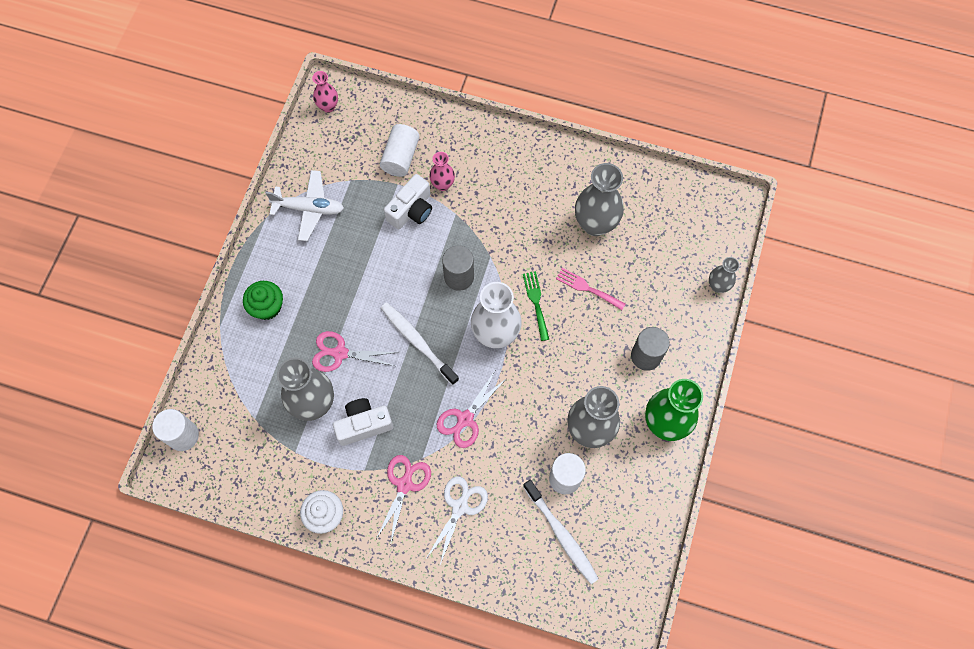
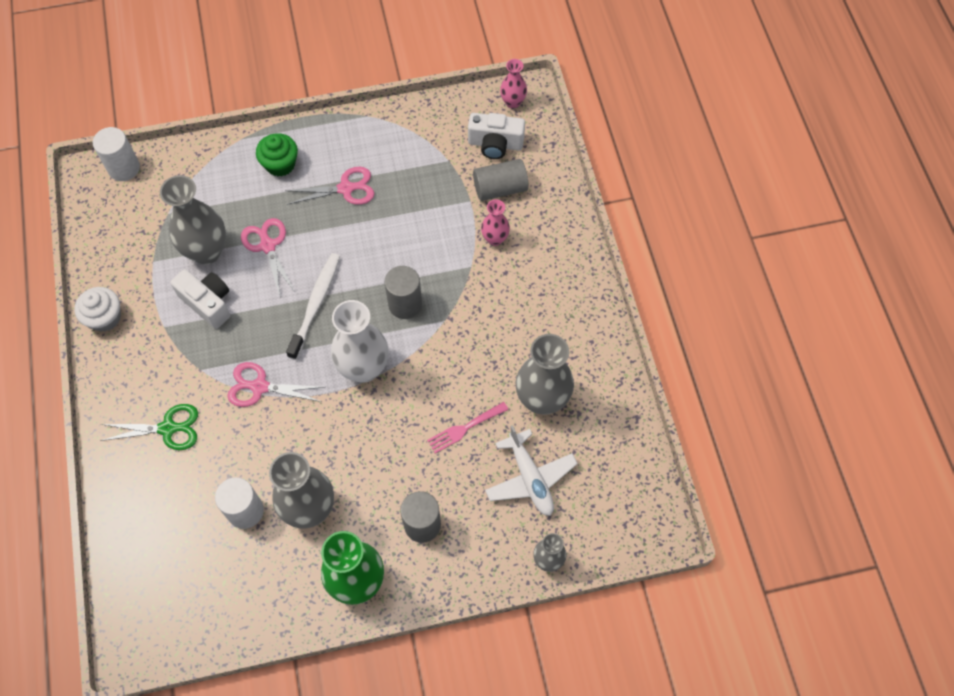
camera: 60 degrees right, 5 degrees down
(309, 208) = (397, 143): white plane -> white plane (530, 478)
(400, 157) = (500, 188): white cylinder -> grey cylinder
(404, 484) = (166, 368): pink scissors -> pink scissors (346, 188)
(411, 210) = (450, 227): white camera -> white camera (495, 144)
(460, 507) = (168, 428): white scissors -> green scissors
(536, 302) = (419, 388): green fork -> none
(561, 534) = (184, 537): white toothbrush -> none
(587, 288) = (464, 428): pink fork -> pink fork turned 120 degrees counterclockwise

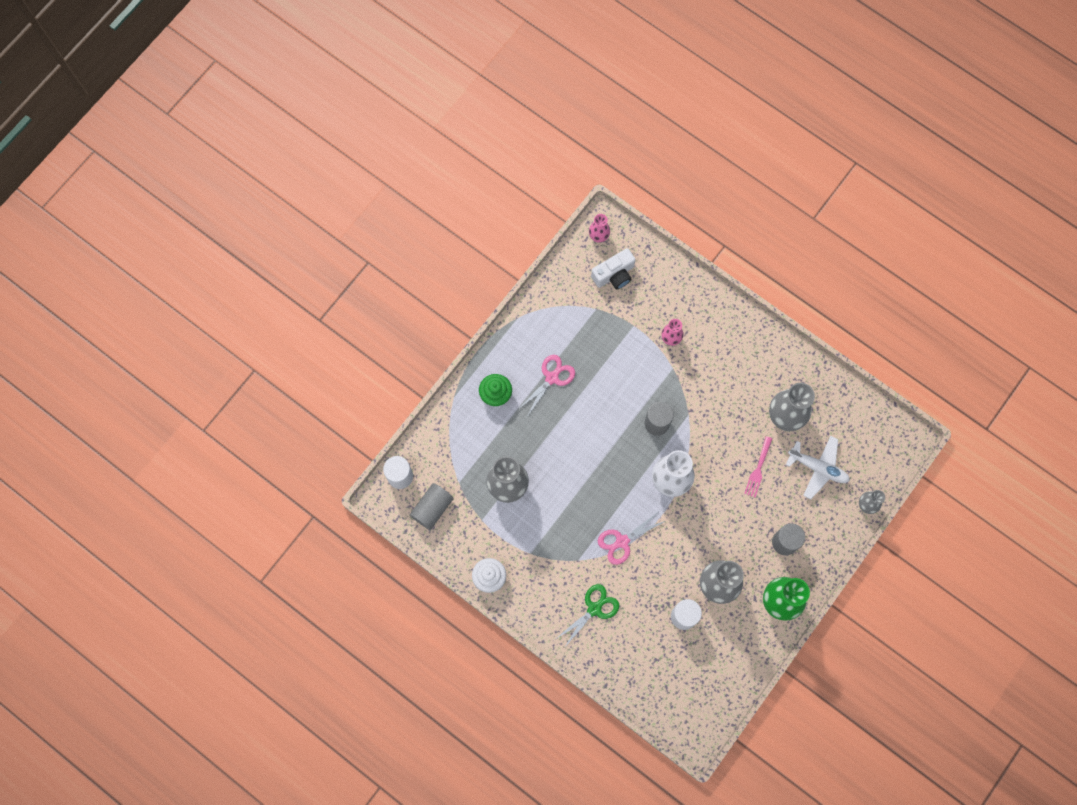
camera: 40 degrees left, 10 degrees up
(208, 303) = (541, 517): white camera -> none
(268, 246) = (541, 453): pink scissors -> none
(316, 304) = (605, 465): white toothbrush -> none
(500, 188) = (644, 303): grey cylinder -> grey cylinder (432, 508)

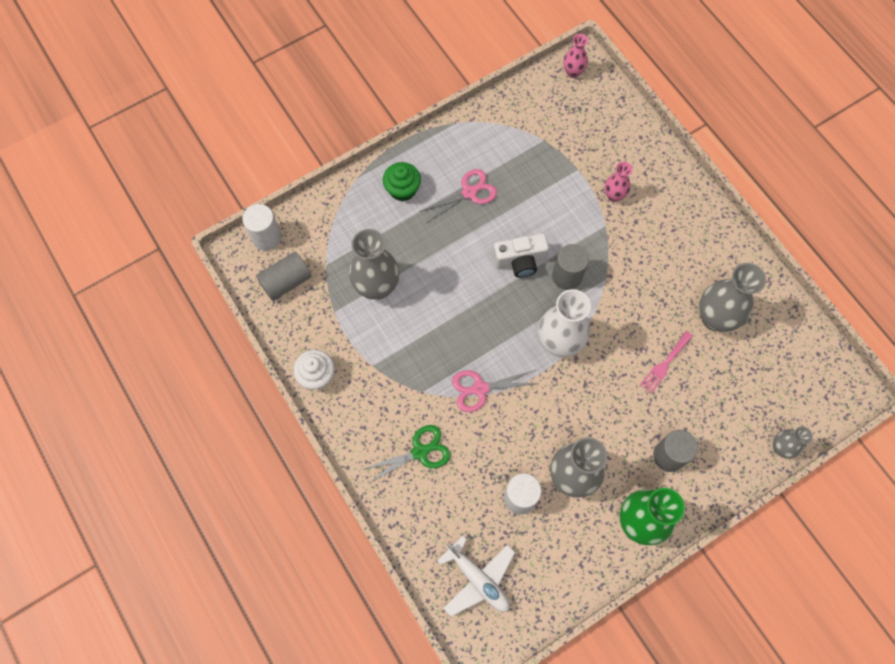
camera: 20 degrees right, 5 degrees down
(614, 275) = (576, 113): white camera -> white camera (520, 261)
(818, 468) = (735, 386): white plane -> white plane (477, 579)

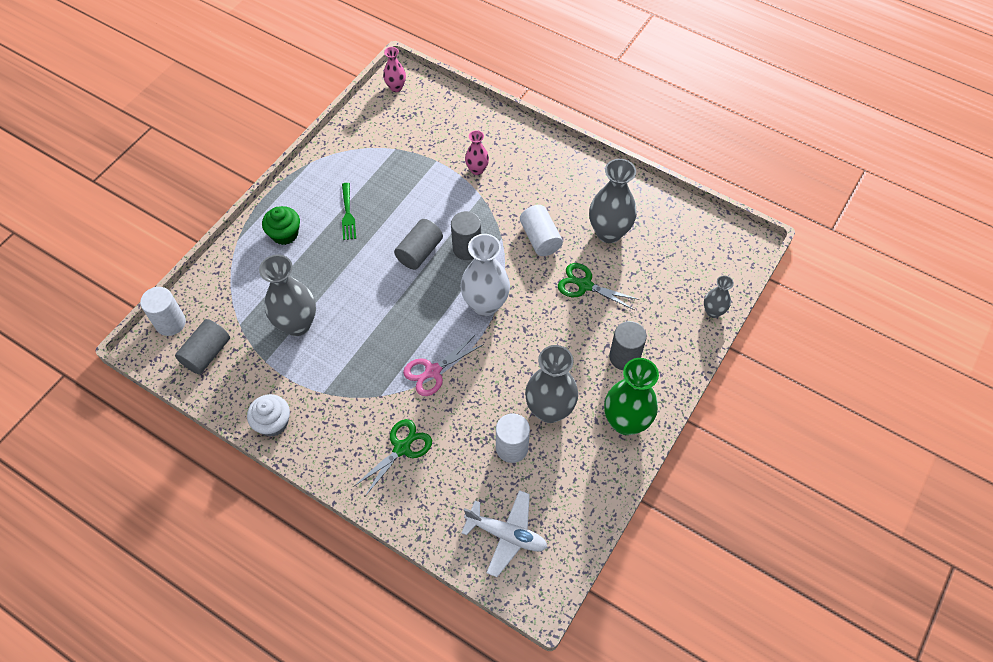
camera: 25 degrees left, 10 degrees down
(469, 192) = (348, 214): pink scissors -> green fork
(520, 261) = (419, 252): white camera -> grey cylinder
(643, 296) = (540, 238): none -> white cylinder
(665, 364) = (585, 285): pink fork -> green scissors

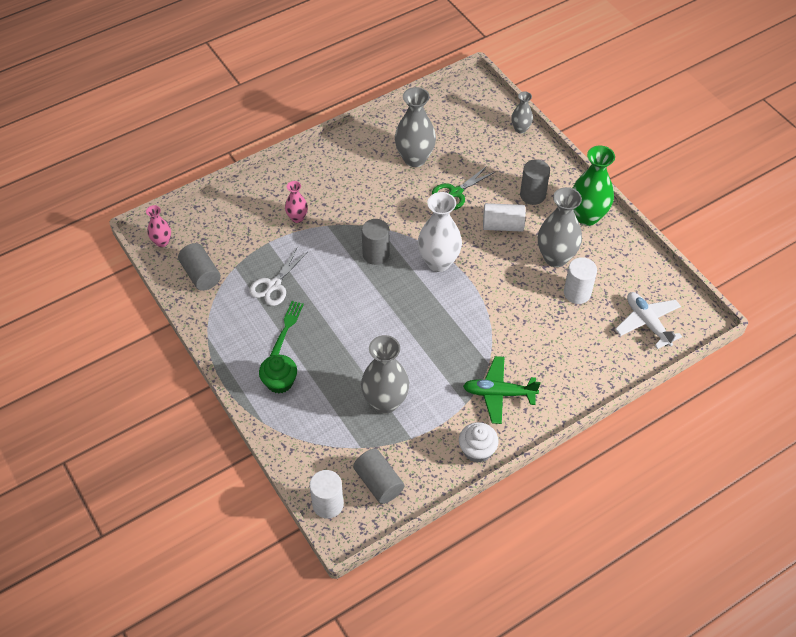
camera: 65 degrees left, 5 degrees down
(348, 214) = (287, 326): green fork -> green fork turned 90 degrees counterclockwise
(348, 418) = (499, 393): none -> green plane
(389, 185) = (274, 285): none -> white scissors
(402, 448) = (544, 365): green scissors -> none
(419, 252) = (360, 288): grey cylinder -> grey cylinder (201, 274)
(433, 371) = (483, 319): pink scissors -> none
(506, 535) = (647, 323): white plane -> white plane turned 75 degrees counterclockwise
(540, 238) = (394, 203): white cylinder -> white cylinder (502, 225)

